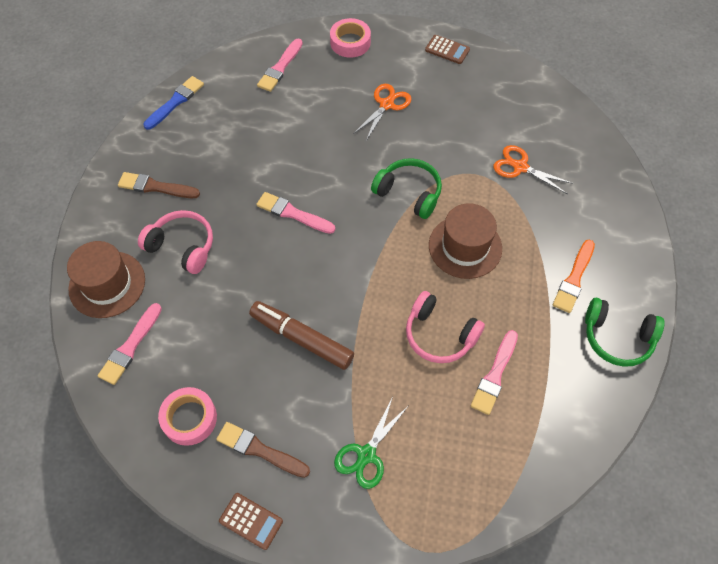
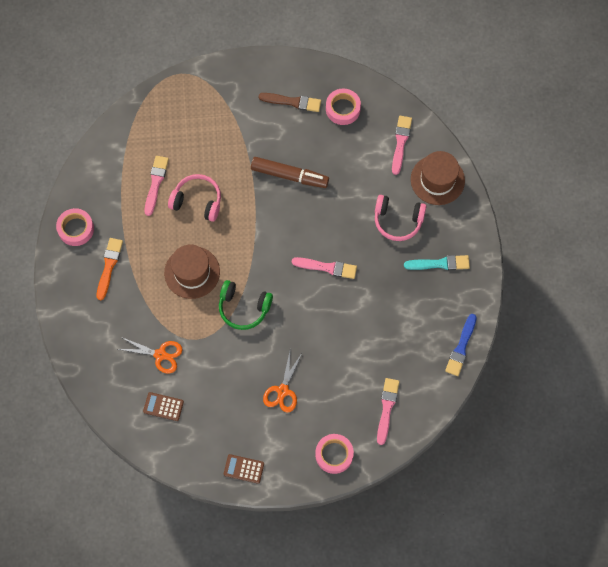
camera: 165 degrees right, 10 degrees up
(156, 187) = (439, 264): brown brush -> turquoise brush
(251, 521) = (284, 64): brown calculator -> brown calculator (163, 406)
(366, 455) = (227, 115): green scissors -> none
(617, 338) = (76, 229): green headphones -> pink tape

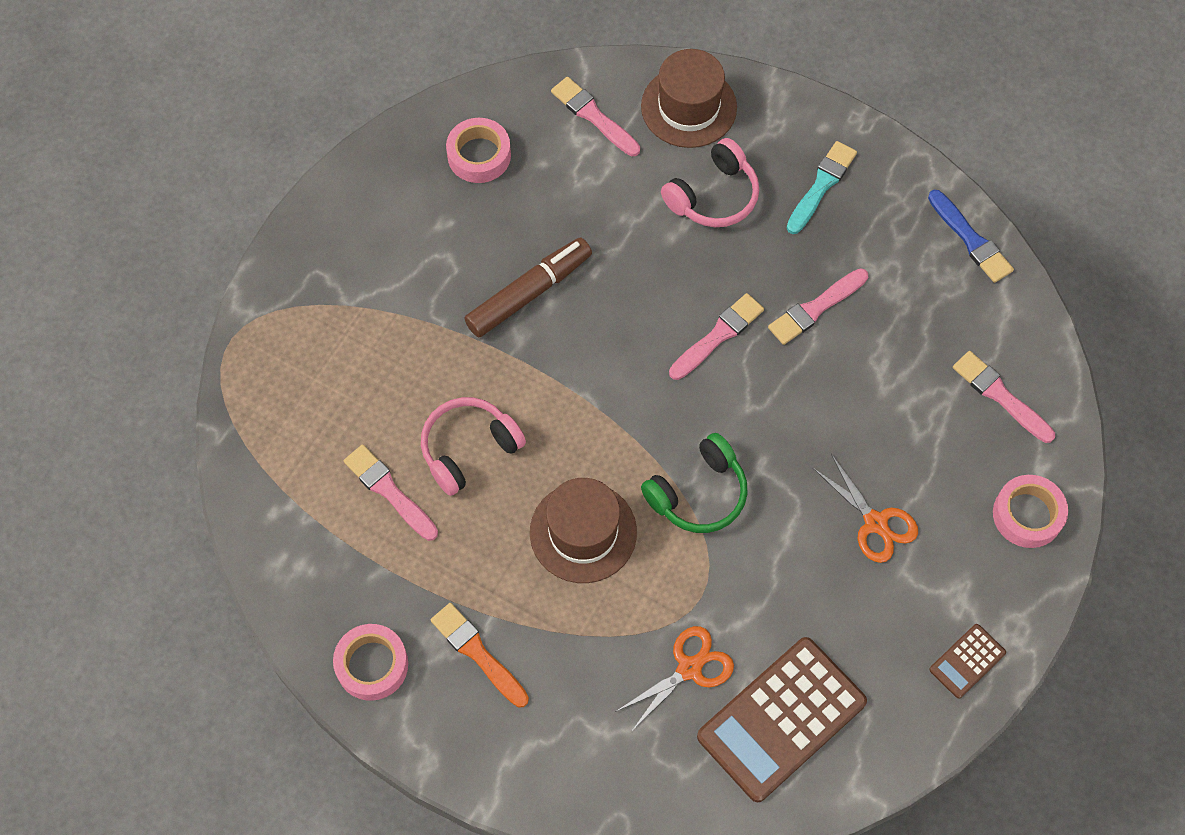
camera: 55 degrees left, 5 degrees down
(163, 406) = (781, 719): brown calculator -> brown calculator, size x2.16
(292, 102) = (412, 214): brown brush -> none
(372, 300) = (815, 308): none -> pink brush

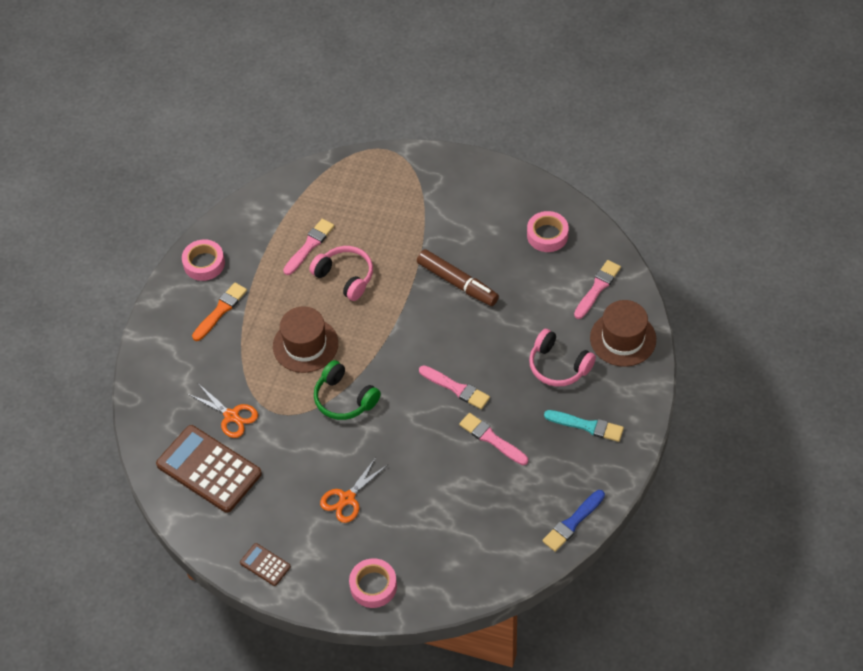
camera: 80 degrees right, 10 degrees down
(1000, 395) = (457, 558): pink brush -> none

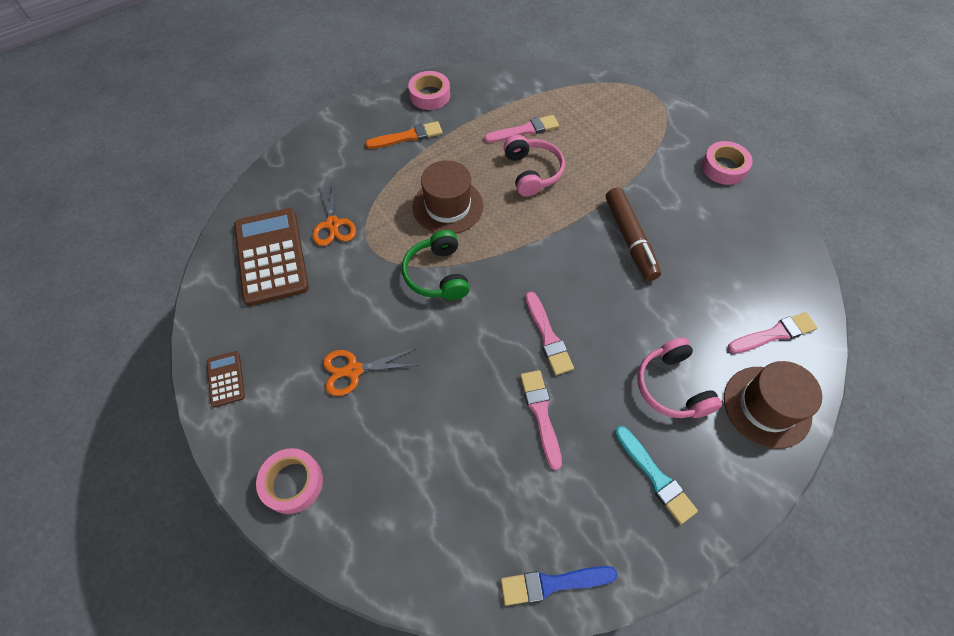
camera: 35 degrees right, 5 degrees up
(547, 235) = (755, 250): pink tape -> pink tape (723, 167)

